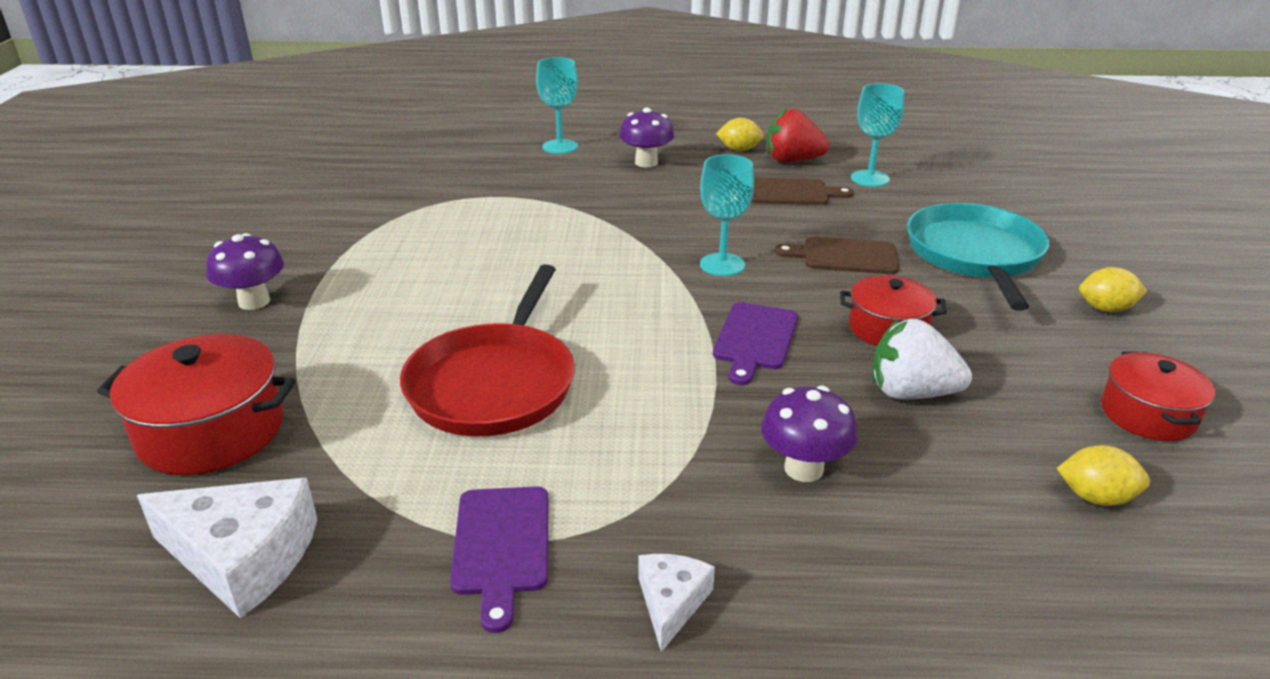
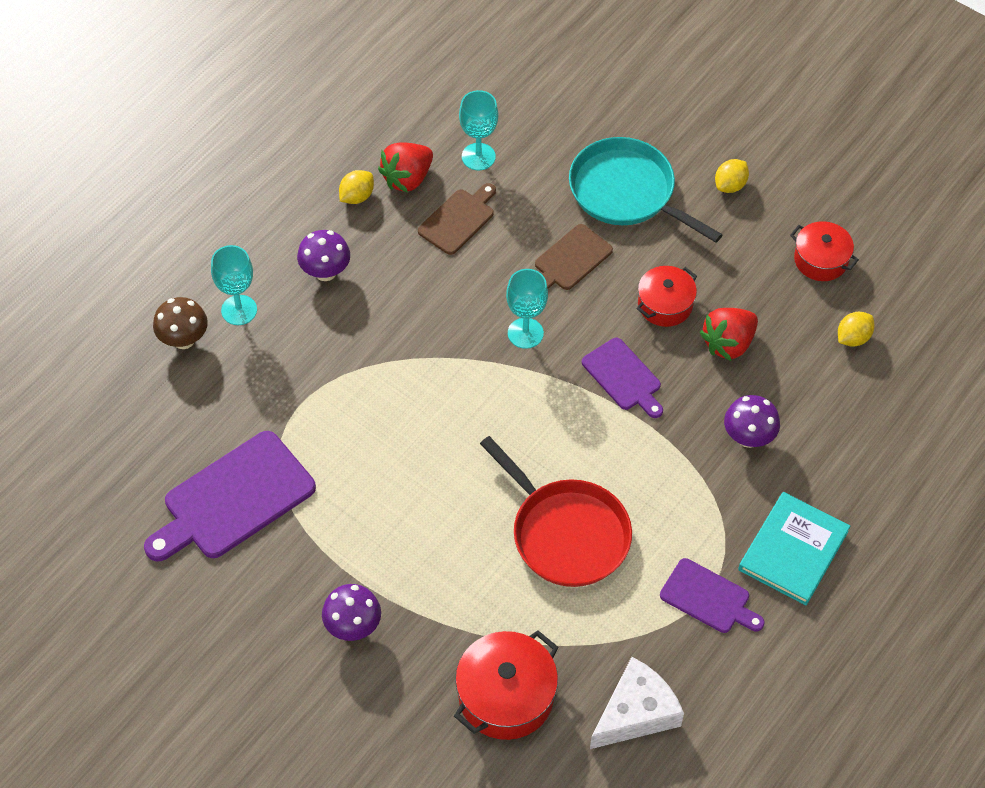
camera: 55 degrees left, 25 degrees up
(362, 202) = (233, 499): none -> purple cutting board
(504, 139) = (183, 339): none -> brown mushroom
(671, 603) = (793, 550): white cheese -> turquoise book
(911, 393) = (728, 343): white strawberry -> red strawberry

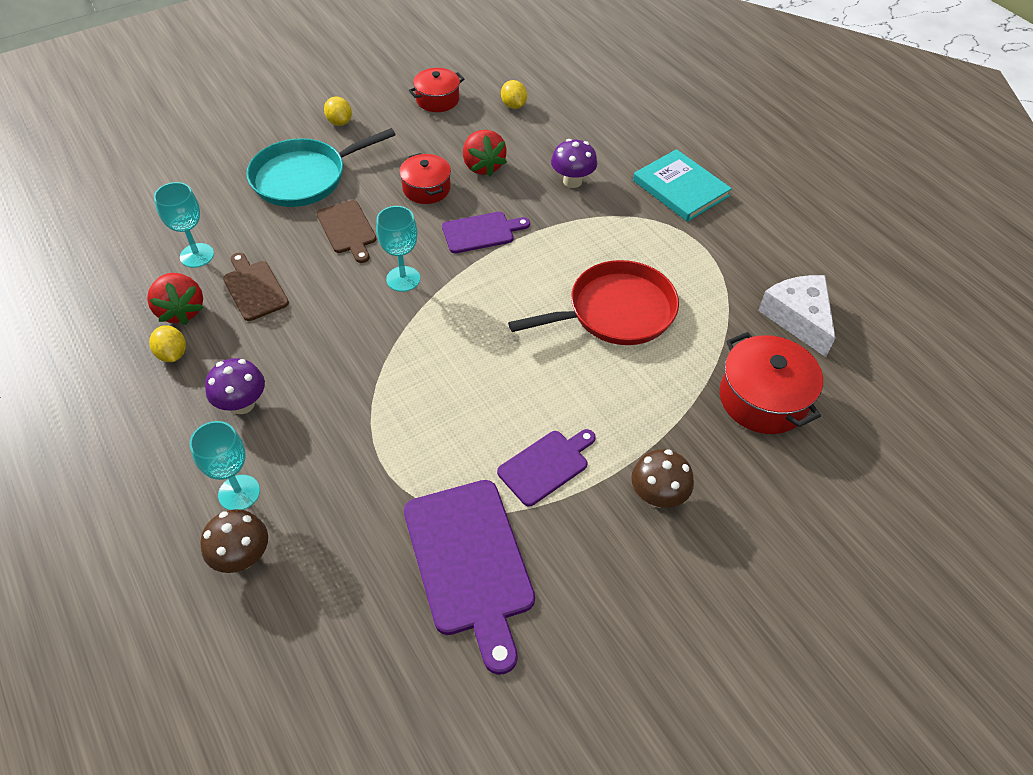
camera: 70 degrees left, 5 degrees down
(353, 626) = (657, 496): purple mushroom -> brown mushroom
(708, 598) = (706, 245): purple cutting board -> purple cutting board (546, 466)

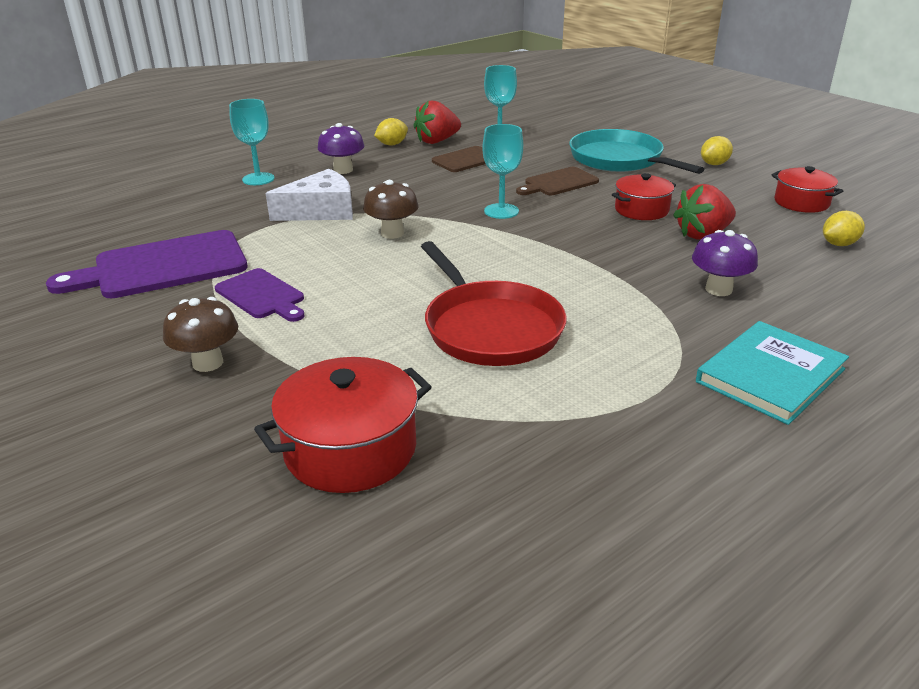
camera: 85 degrees right, 20 degrees down
(243, 557) = (201, 187): brown mushroom -> brown mushroom (392, 233)
(481, 232) = (589, 242): purple cutting board -> none
(798, 318) = (523, 495): white cheese -> white cheese (321, 211)

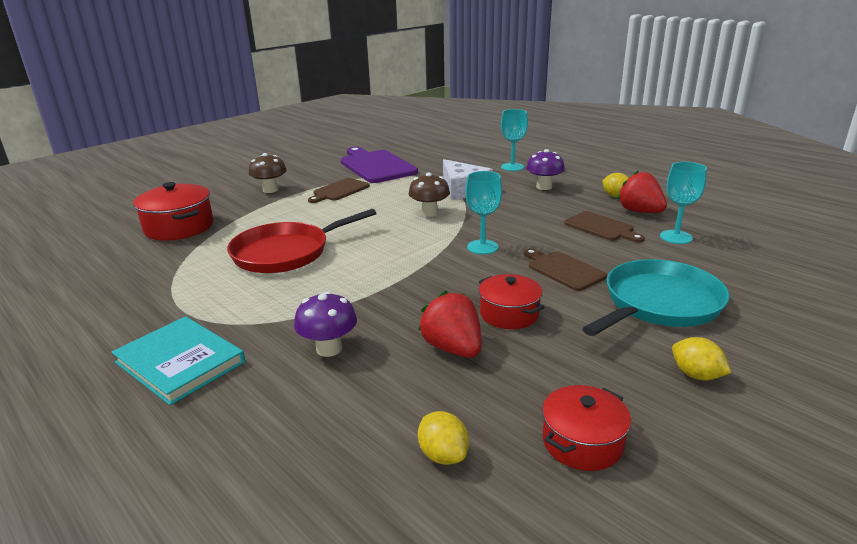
camera: 85 degrees right, 5 degrees down
(262, 296) = (339, 190): purple cutting board -> brown cutting board

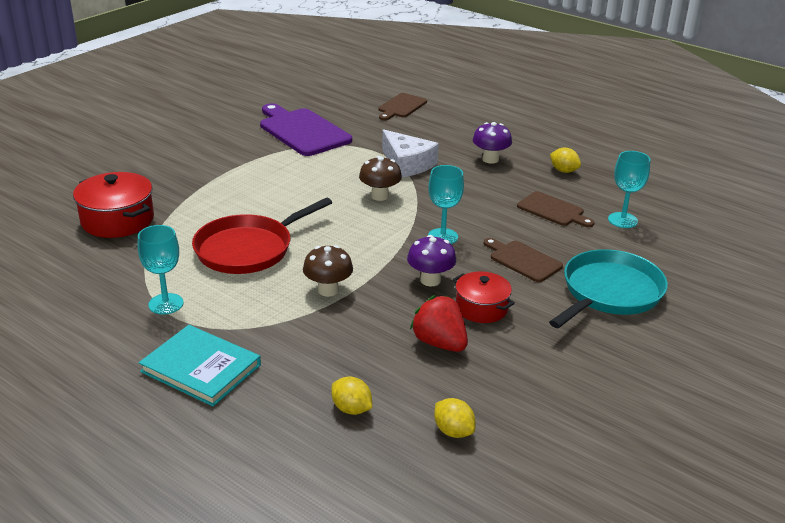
camera: 10 degrees left, 5 degrees up
(270, 190) = (195, 167): brown mushroom -> brown mushroom (328, 290)
(329, 349) = (331, 349): purple mushroom -> purple mushroom (430, 280)
(339, 190) = (273, 167): brown cutting board -> brown cutting board (401, 107)
(512, 167) = (452, 132): turquoise goblet -> turquoise goblet (166, 304)
(582, 442) = (556, 415): red pot -> none
(640, 211) = (588, 190): red strawberry -> none
(696, 375) = (640, 356): yellow lemon -> yellow lemon (351, 409)

